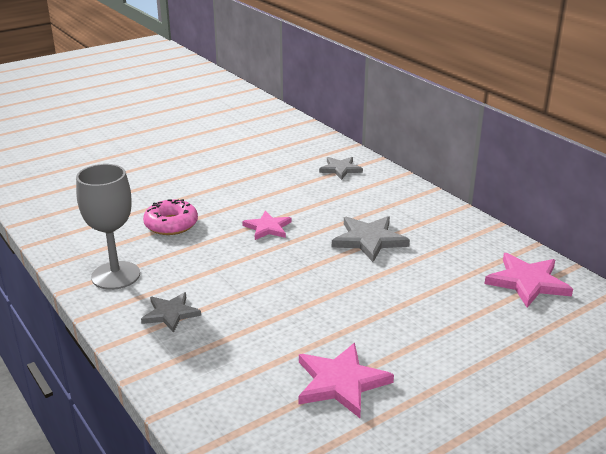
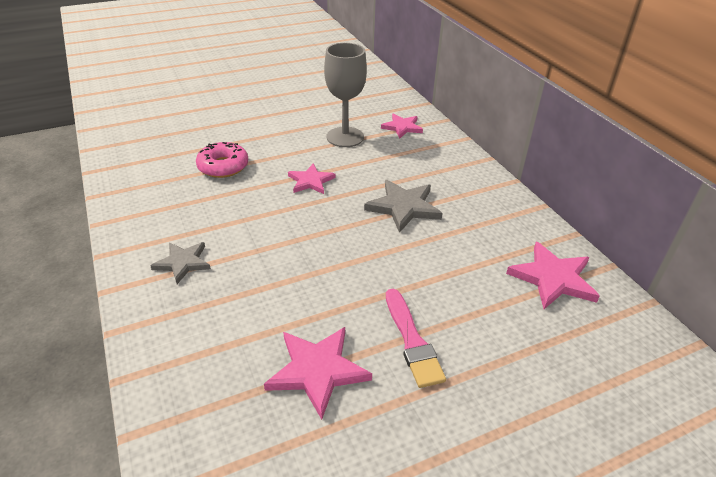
camera: 10 degrees right, 10 degrees up
(116, 275) = (151, 214): grey goblet -> grey goblet (345, 137)
(340, 169) = (402, 127): grey star -> pink star
(418, 348) = (412, 341): none -> pink brush

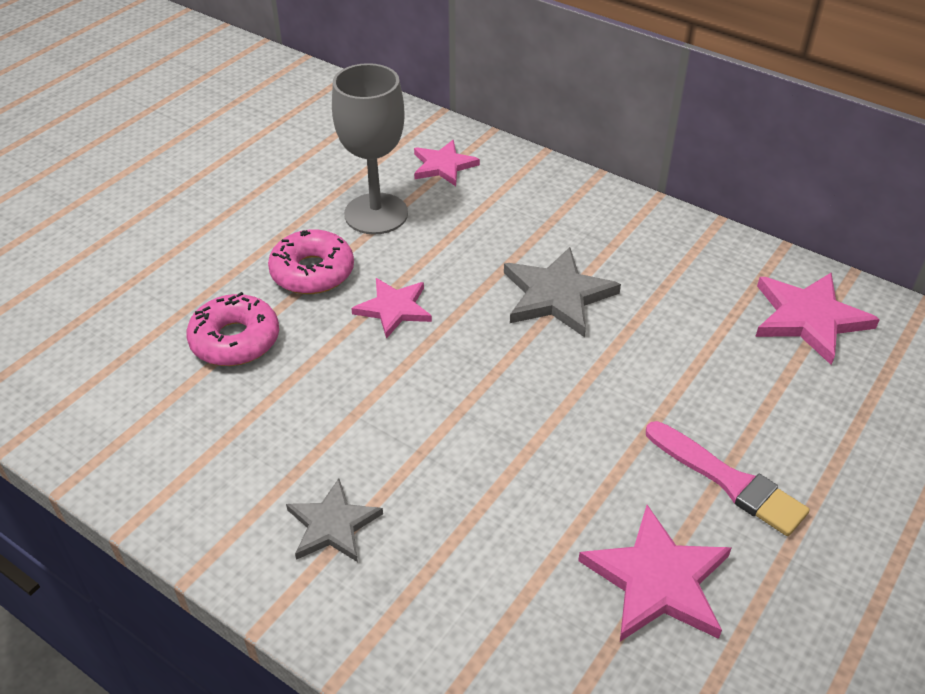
camera: 30 degrees left, 5 degrees up
(288, 151) = (312, 272): none -> pink donut

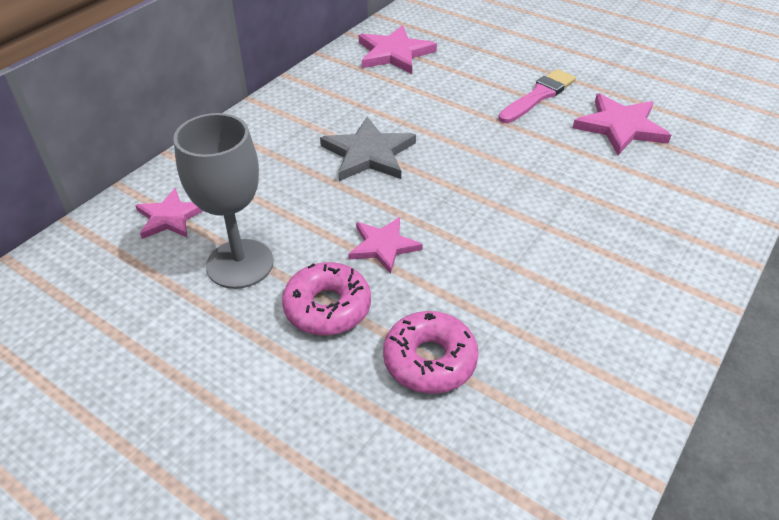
camera: 90 degrees left, 0 degrees up
(332, 525) = (629, 271): grey star -> none

